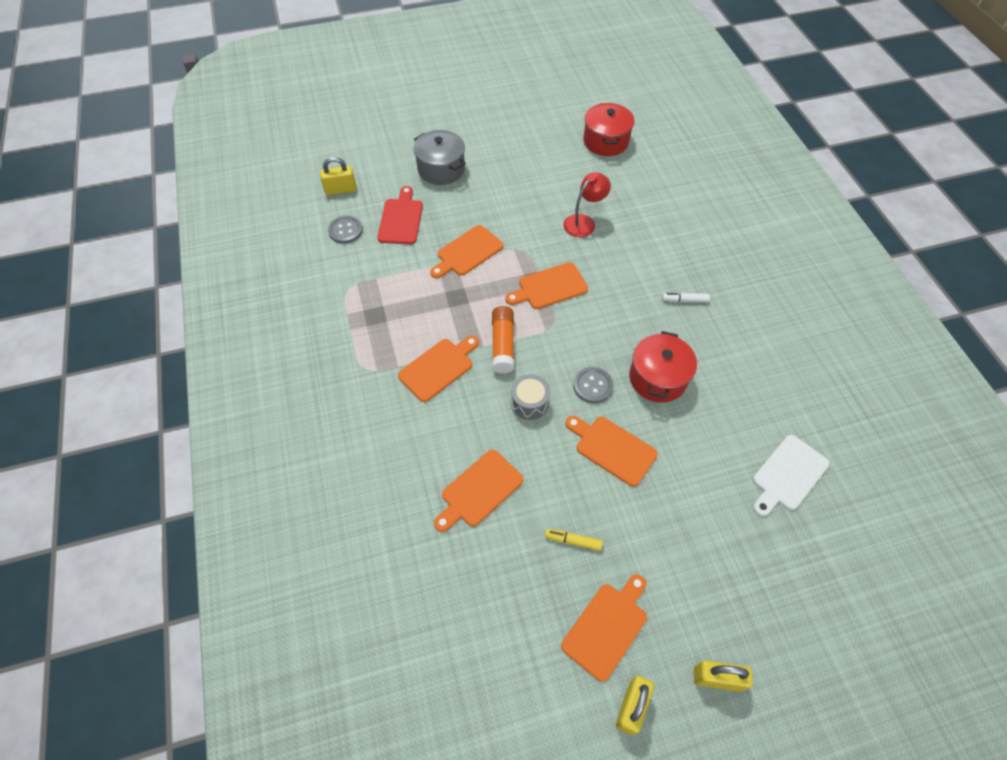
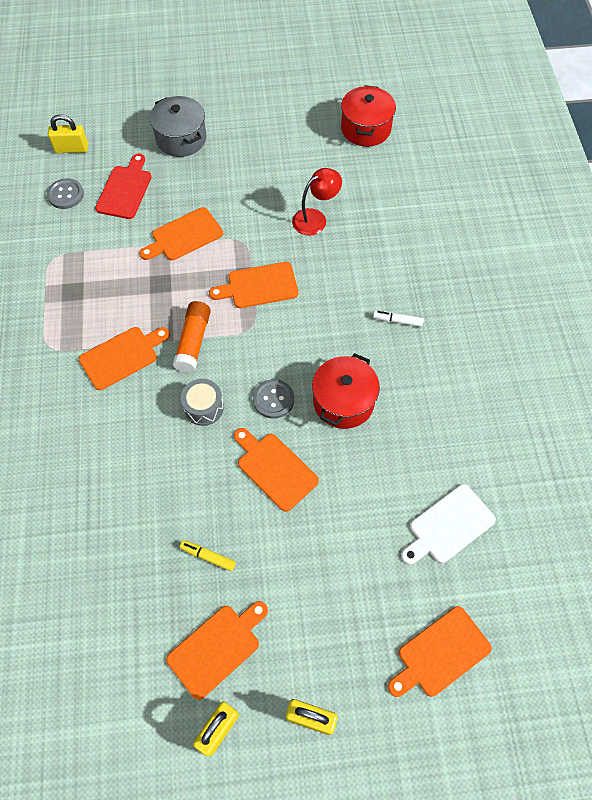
camera: 10 degrees right, 5 degrees up
(479, 490) = (129, 490): orange cutting board -> orange cutting board (440, 653)

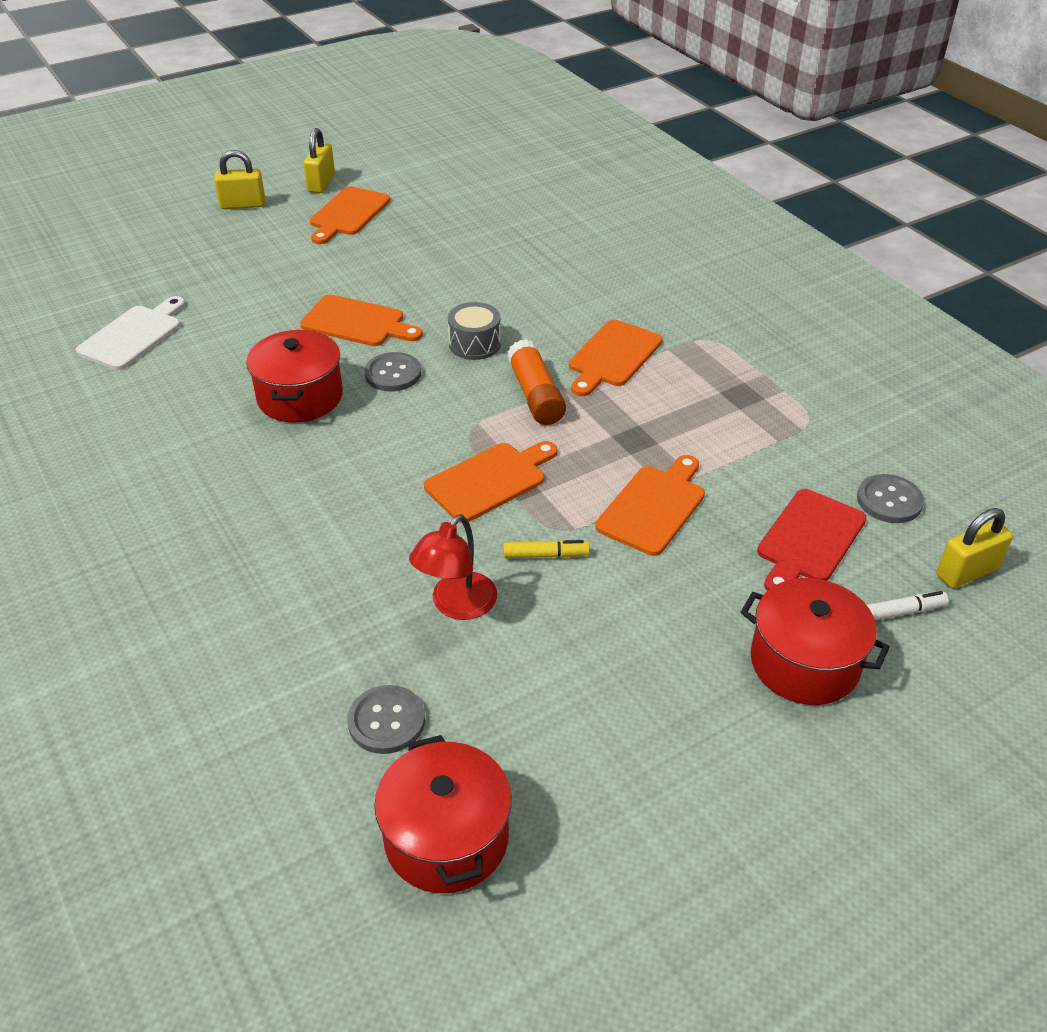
camera: 155 degrees right, 20 degrees down
(125, 190) = (808, 540): red cutting board -> red cutting board turned 45 degrees clockwise
(181, 139) = (804, 663): grey pot -> red pot
(208, 556) = (391, 253): yellow marker -> yellow marker (545, 555)
(371, 178) = (386, 721): none -> grey button
(397, 321) = (253, 503): white marker -> white marker (902, 612)
(440, 653) = (128, 260): orange cutting board -> none

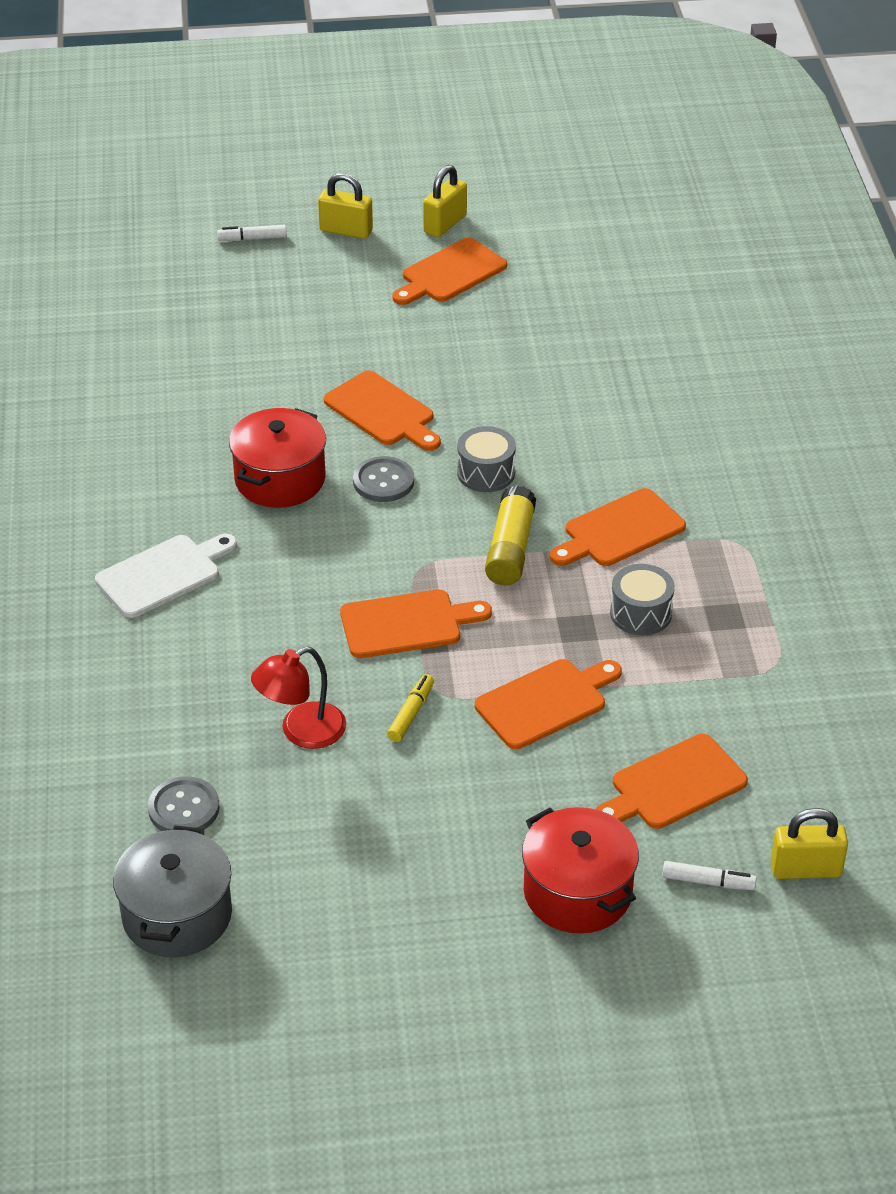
camera: 25 degrees right, 0 degrees up
(134, 335) = (159, 362): white cutting board -> white cutting board (163, 574)
(166, 227) = (252, 239): none -> white marker
(446, 838) = (177, 915): red pot -> grey pot
(535, 395) = (510, 549): orange glue stick -> yellow glue stick
(545, 555) = (411, 713): yellow marker -> yellow marker turned 90 degrees counterclockwise
(676, 412) = (640, 613): none -> grey drum
(808, 540) = (673, 785): red cutting board -> orange cutting board
(889, 501) = (787, 775): grey button -> none

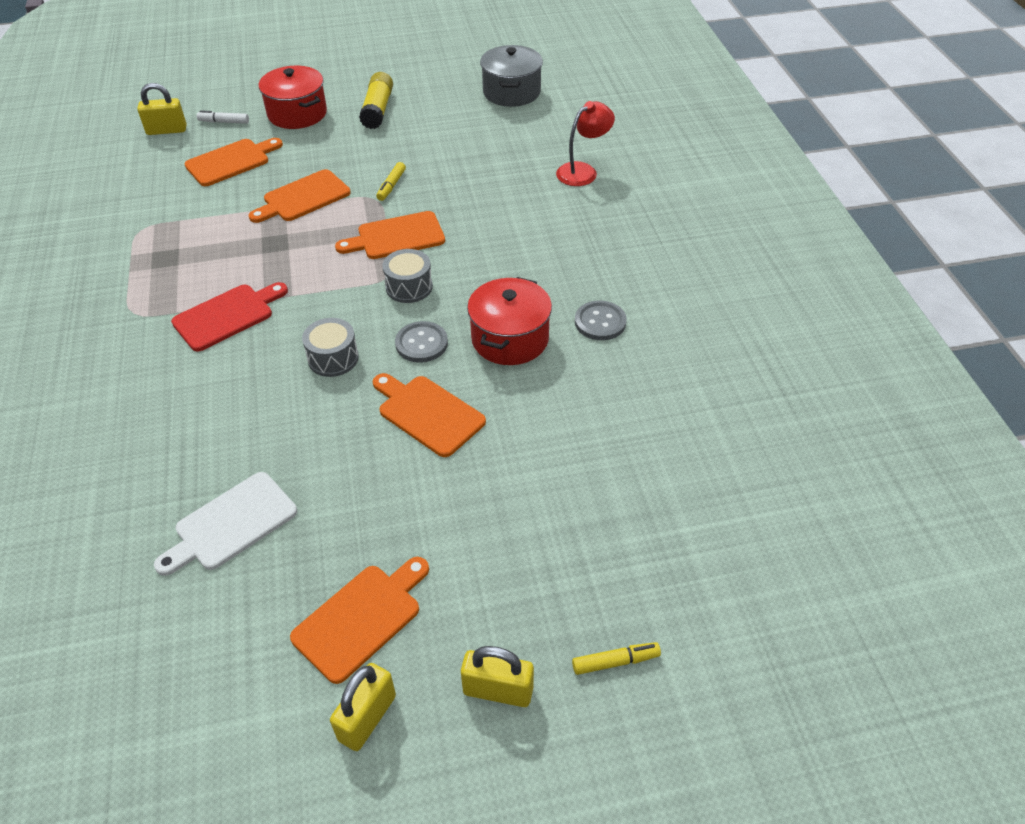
camera: 175 degrees right, 5 degrees up
(163, 574) = (580, 257): white cutting board -> white cutting board (231, 524)
(184, 808) = (522, 133): grey button -> grey button (600, 322)
(252, 239) = (615, 661): white marker -> yellow marker
(301, 732) = (460, 172): red lamp -> red lamp (583, 171)
(510, 549) = (317, 295): yellow glue stick -> yellow glue stick (378, 110)
(619, 531) = (227, 316): orange cutting board -> red cutting board
(640, 613) = (226, 256): grey drum -> grey drum (409, 287)

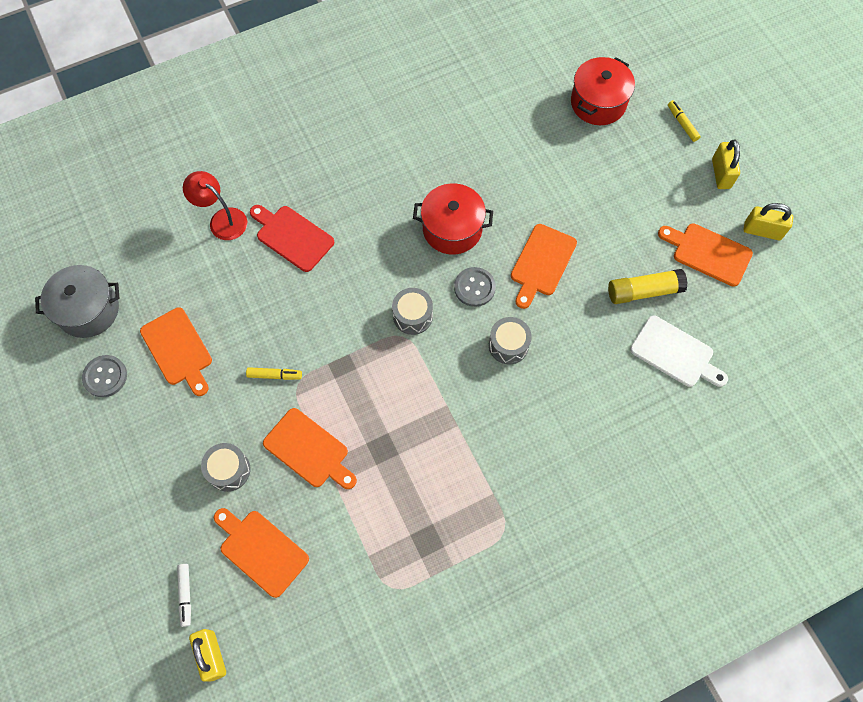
camera: 105 degrees left, 20 degrees up
(227, 316) = (485, 447): red cutting board -> red cutting board (292, 236)
(297, 114) = (157, 518): red pot -> red pot (598, 103)
(314, 152) = (229, 470): none -> grey drum
(378, 110) = (139, 434): yellow glue stick -> yellow glue stick (644, 291)
(396, 237) = (350, 346): orange cutting board -> orange cutting board (178, 349)
(600, 322) = (418, 174): grey button -> grey button (105, 376)

